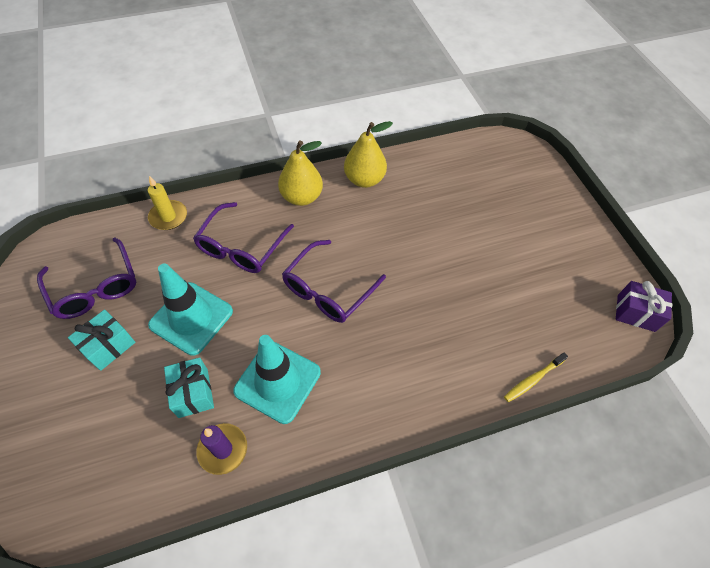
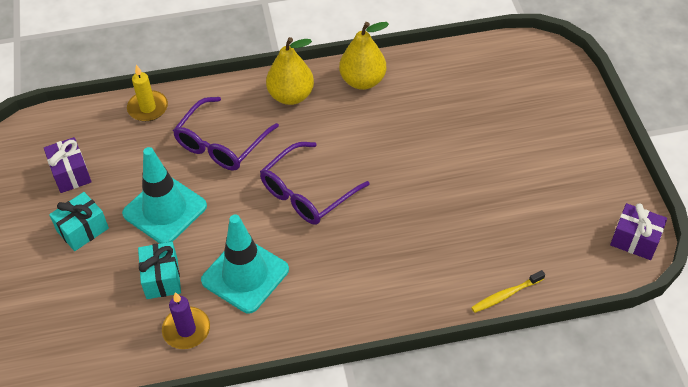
camera: 10 degrees right, 5 degrees down
(95, 287) = (71, 173): purple glasses -> purple gift

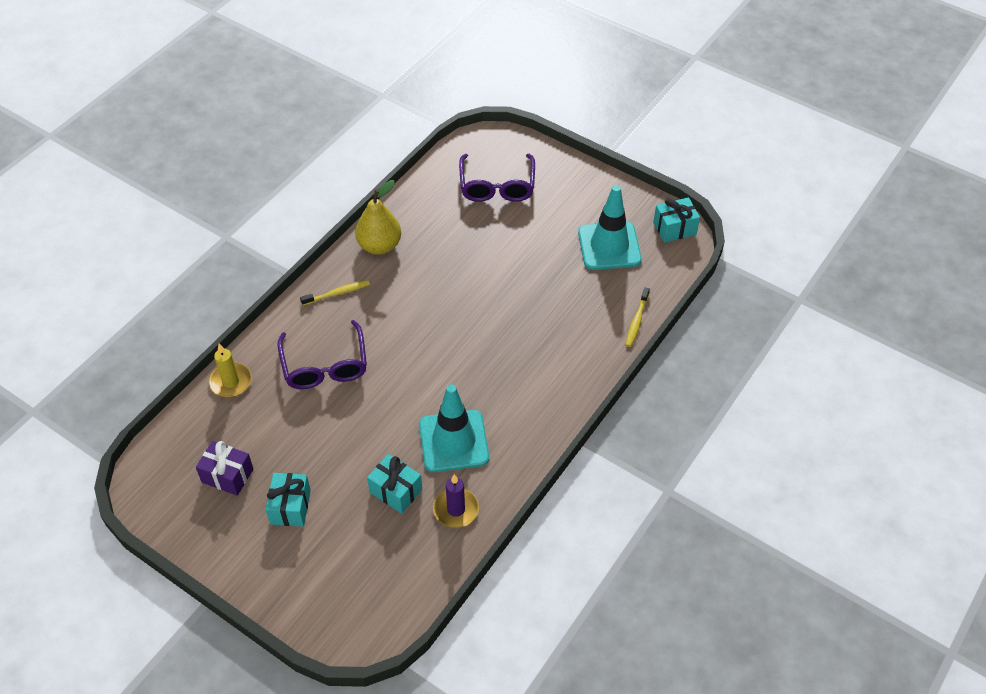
camera: 45 degrees left, 0 degrees up
(165, 210) = (339, 444): turquoise traffic cone -> turquoise traffic cone (609, 246)
(291, 96) = (337, 293): yellow pear -> yellow toothbrush
(307, 193) = (431, 353): purple glasses -> purple glasses (497, 186)
(635, 240) = (674, 228): purple gift -> turquoise gift

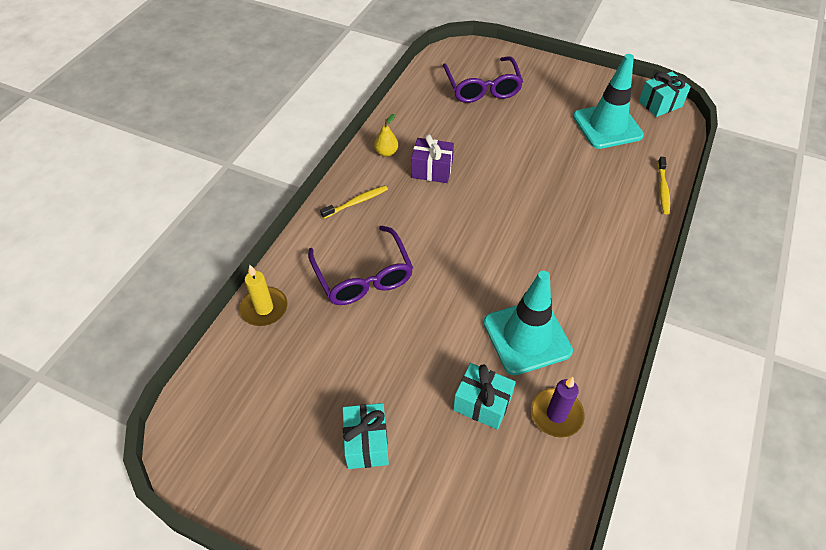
camera: 10 degrees left, 0 degrees up
(227, 475) = (283, 416): purple gift -> purple gift (432, 170)
(379, 246) = (386, 152): yellow pear -> yellow pear, size x0.53

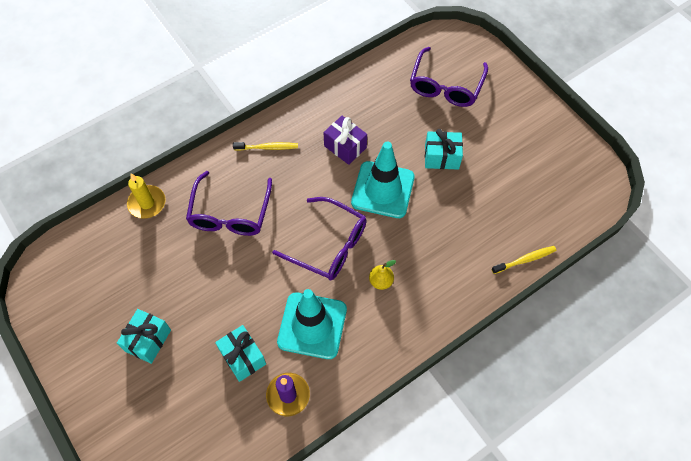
camera: 30 degrees right, 10 degrees up
(386, 152) = (321, 113): yellow pear -> yellow pear (381, 281)
(484, 258) = (329, 245): none -> purple glasses
(607, 126) = (527, 175): turquoise traffic cone -> turquoise traffic cone (383, 190)
(660, 104) = (595, 176): turquoise gift -> turquoise gift (441, 157)
(663, 189) = (525, 260): yellow toothbrush -> yellow toothbrush turned 150 degrees counterclockwise

